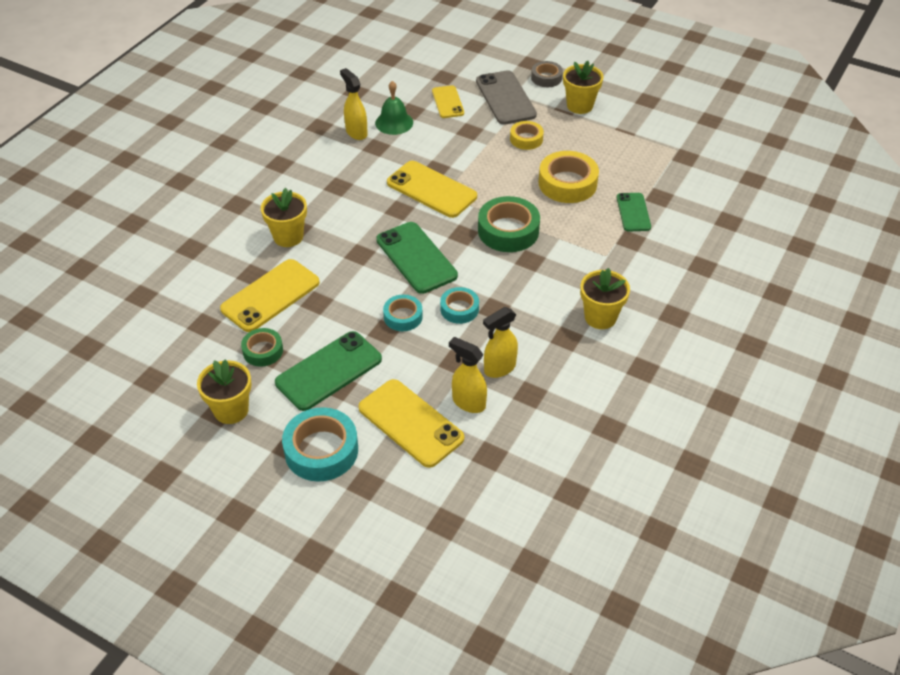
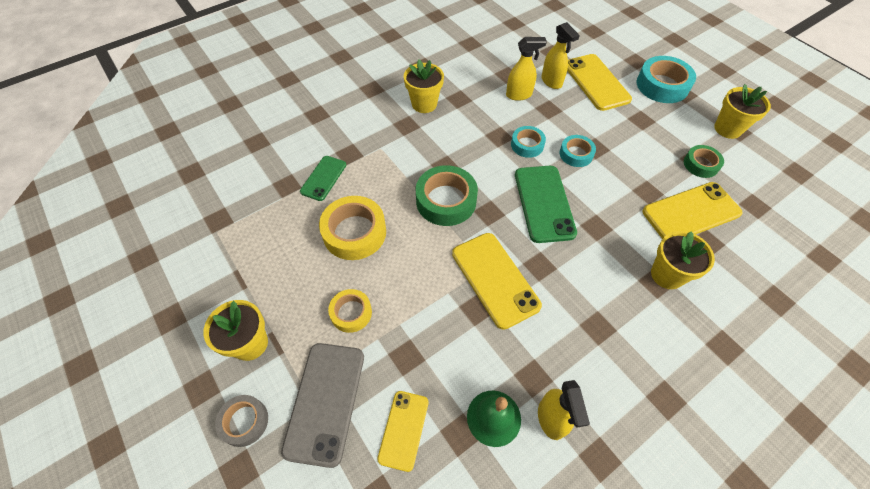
camera: 155 degrees left, 10 degrees up
(328, 371) = (647, 132): green phone -> none

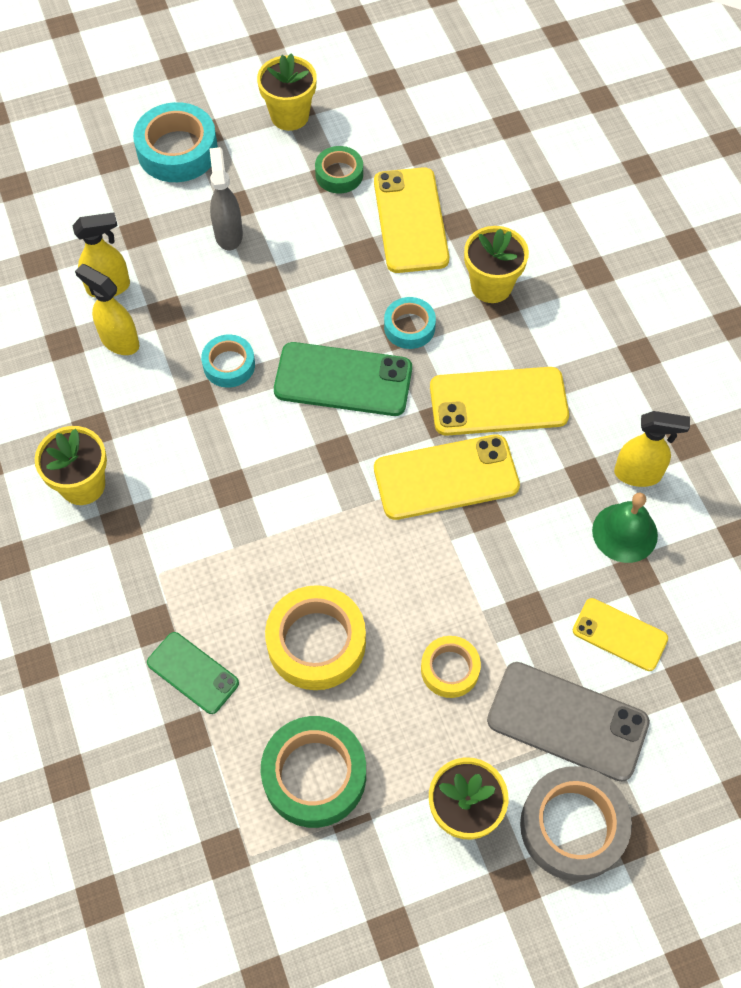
camera: 75 degrees left, 5 degrees up
(244, 422) = (572, 826): grey tape -> grey tape, size x1.70
(446, 201) = (297, 503): green tape -> green tape (314, 775)
(519, 95) = (119, 341): yellow spray bottle -> yellow spray bottle turned 60 degrees counterclockwise
(576, 154) = (269, 309): turquoise tape -> turquoise tape (409, 327)
(596, 82) = (135, 229): yellow phone -> yellow phone (498, 402)
(618, 122) = (228, 234): none -> grey spray bottle

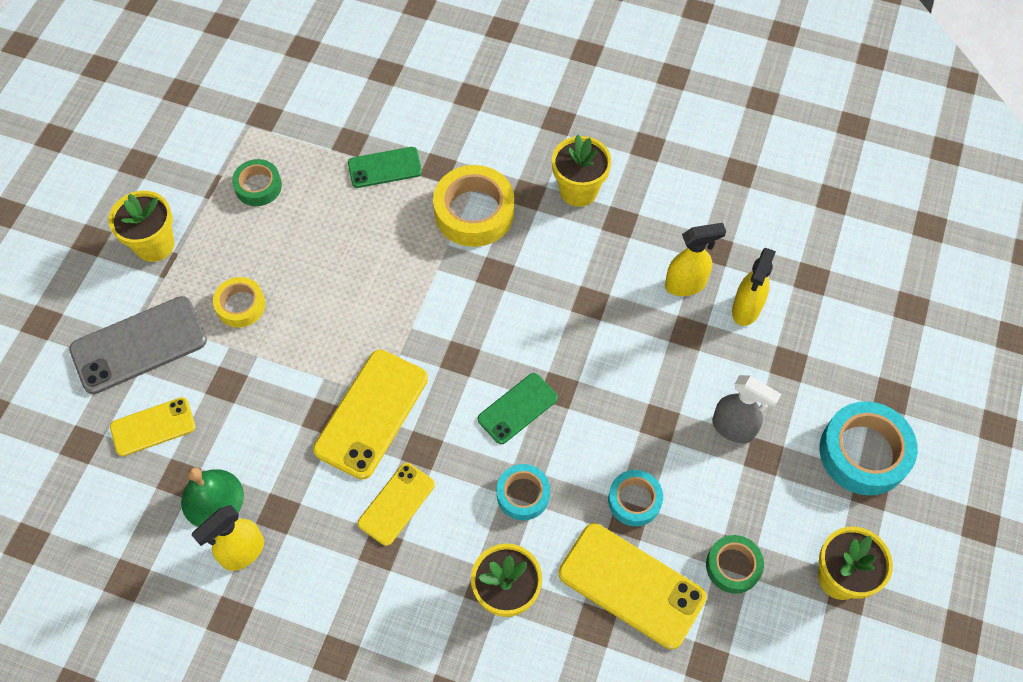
camera: 130 degrees right, 0 degrees up
(229, 365) = (600, 341): turquoise tape -> turquoise tape (634, 500)
(314, 775) = (258, 186): green tape -> green tape, size x0.59
(316, 642) = (336, 245): yellow tape -> yellow tape (474, 212)
(343, 379) = (517, 409): green phone -> green phone, size x0.61
(498, 402) = (396, 504): yellow phone -> yellow phone, size x0.61
(572, 826) = (83, 295): grey tape -> none

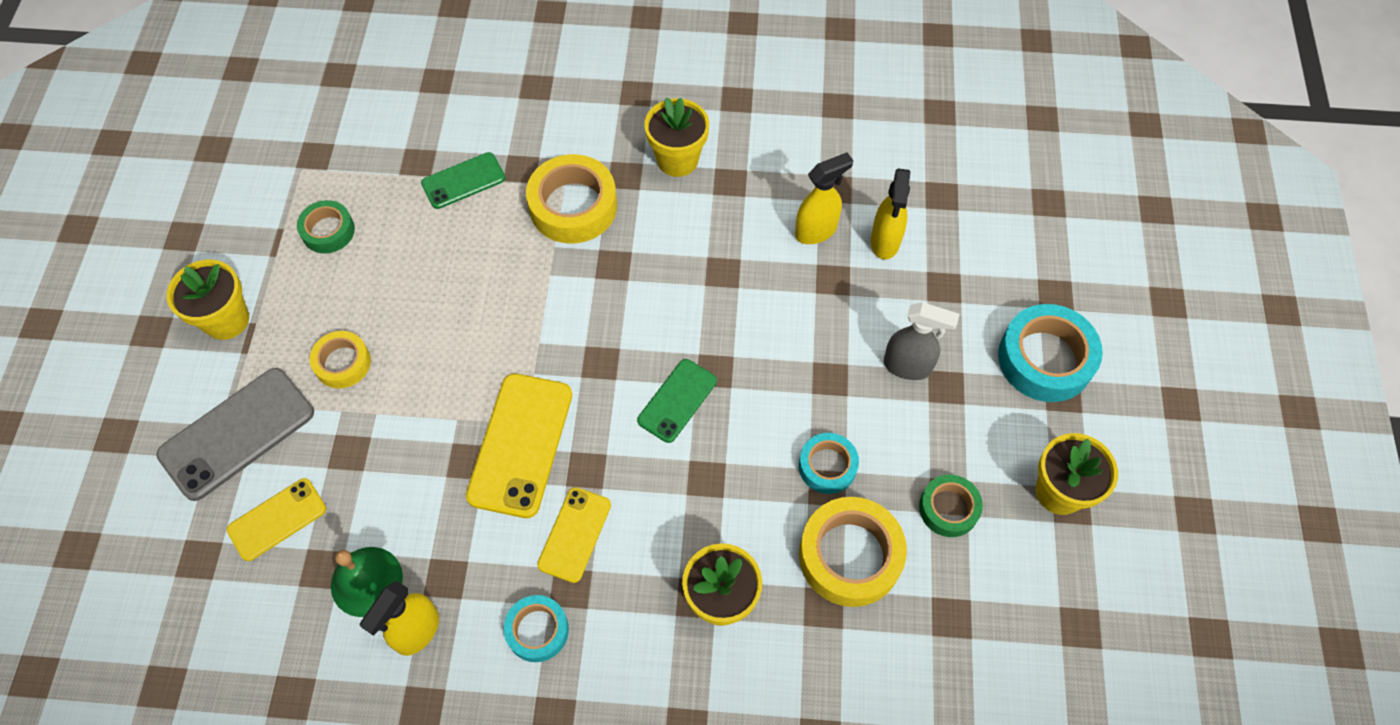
camera: 15 degrees left, 0 degrees up
(523, 494) = (708, 490): turquoise tape -> turquoise tape (537, 630)
(631, 585) = (850, 556): yellow phone -> yellow tape

